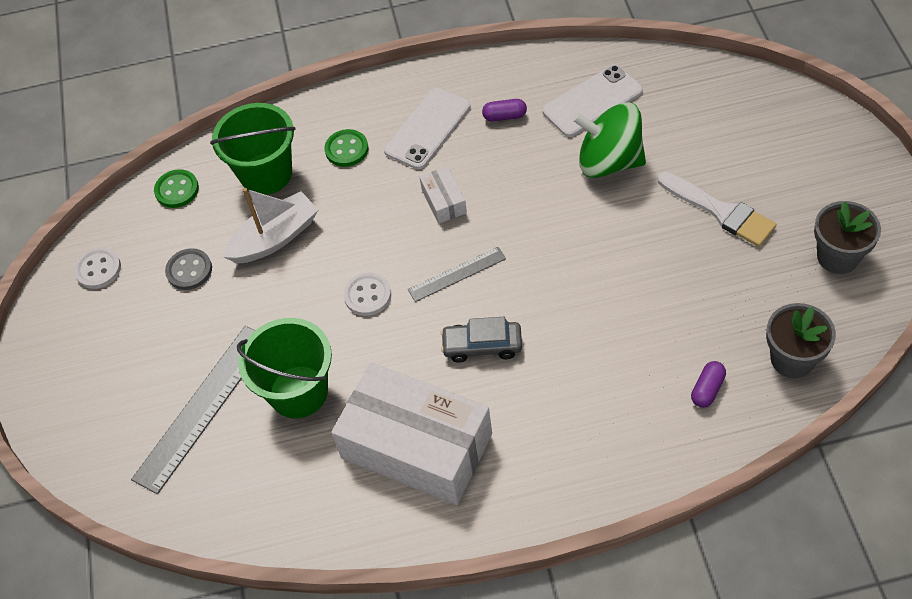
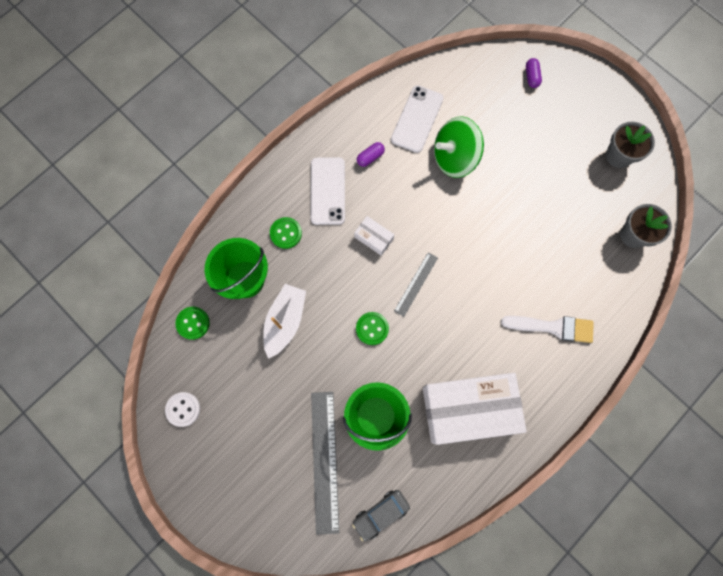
camera: 40 degrees left, 20 degrees up
(189, 270) = (245, 375): grey button -> none
(367, 295) = (372, 328): white button -> green button
(482, 346) = (462, 323): grey car -> grey car (381, 513)
(707, 389) = (601, 279): purple capsule -> purple capsule (531, 77)
(720, 211) = (538, 159): white brush -> white brush (553, 327)

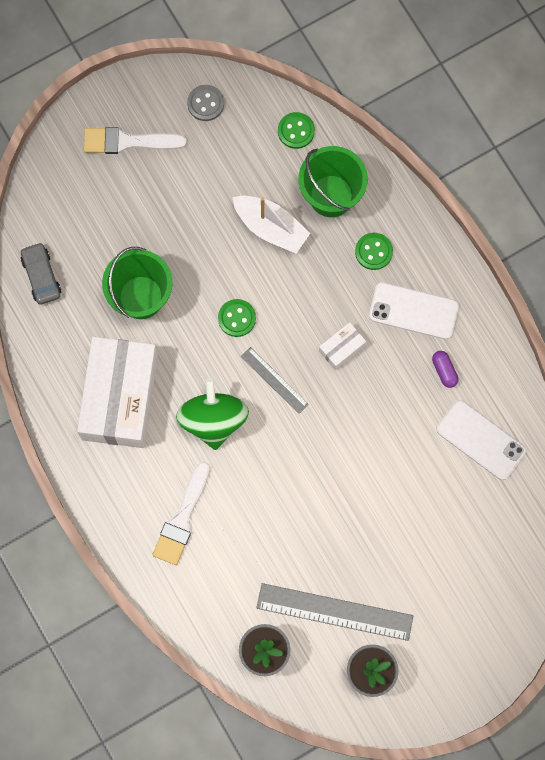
camera: 105 degrees right, 0 degrees up
(183, 409) = (205, 103): white button -> grey button
(234, 470) = (128, 141): none -> white brush
(325, 461) = (110, 233): grey ruler -> grey ruler (334, 612)
(454, 157) = (418, 470): green spinning top -> green spinning top (213, 420)
(531, 77) = (505, 600): purple capsule -> none

